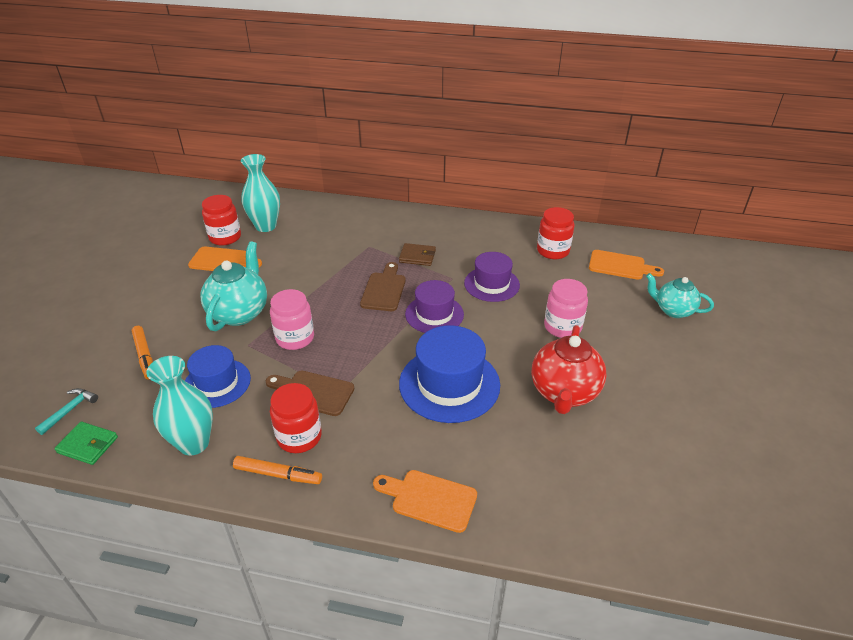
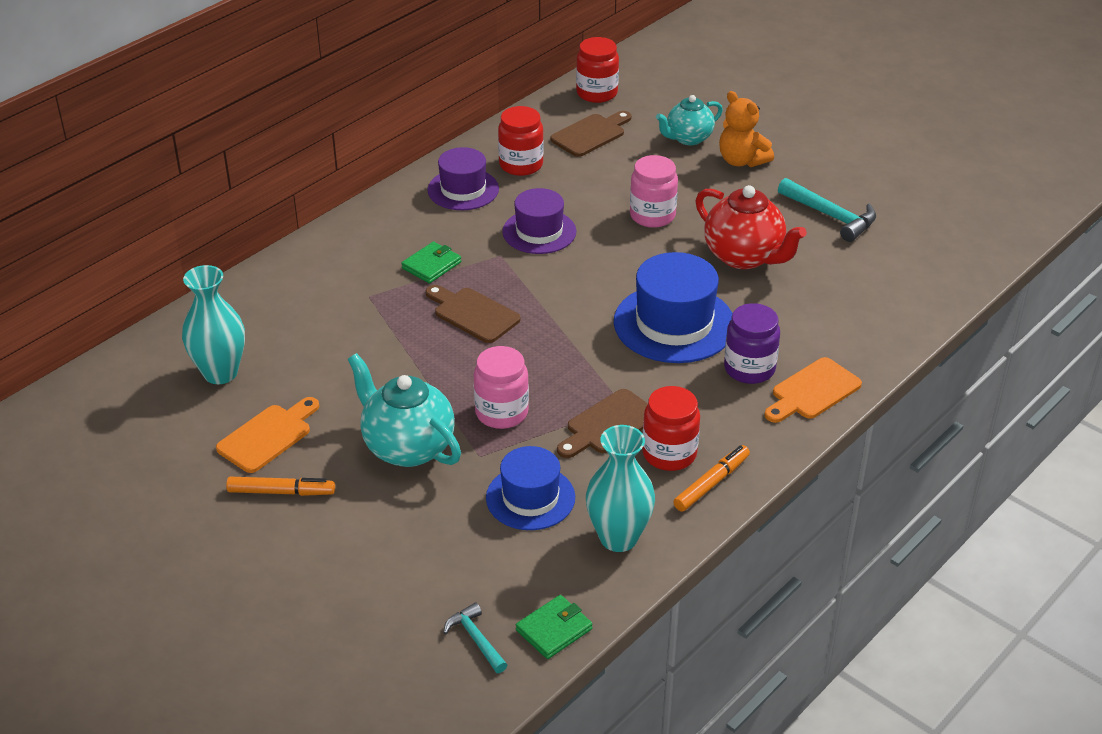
camera: 60 degrees left, 0 degrees up
(145, 356) = (422, 552): orange marker -> orange marker (281, 492)
(225, 237) = (208, 420): red jar -> red jar (597, 93)
(417, 256) = (431, 265): brown wallet -> green wallet
(429, 447) = (749, 369): none -> purple jar
(434, 314) = (554, 292): purple hat -> purple hat (463, 189)
(620, 266) = (591, 134): orange cutting board -> brown cutting board
(671, 427) = (831, 216): none -> turquoise hammer
(681, 347) = (741, 161): none -> orange teddy bear

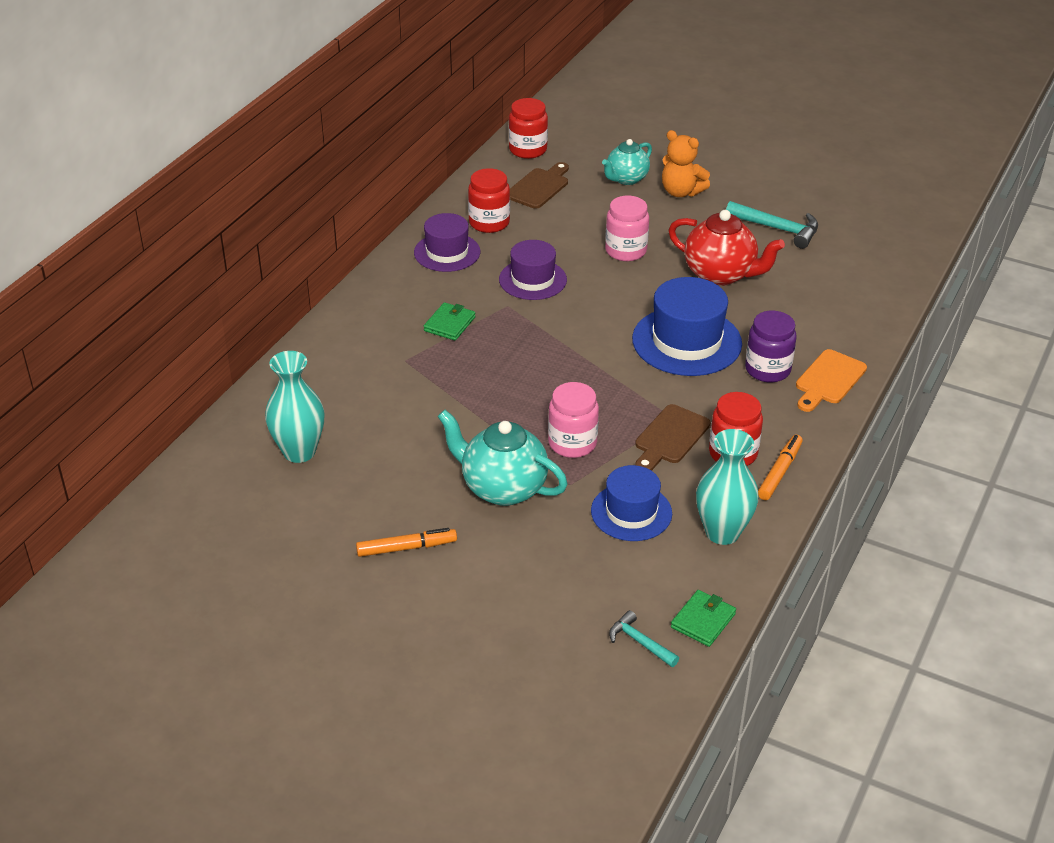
camera: 15 degrees left, 0 degrees up
(268, 436) = (371, 500): orange cutting board -> none
(473, 314) = (507, 361): brown cutting board -> none

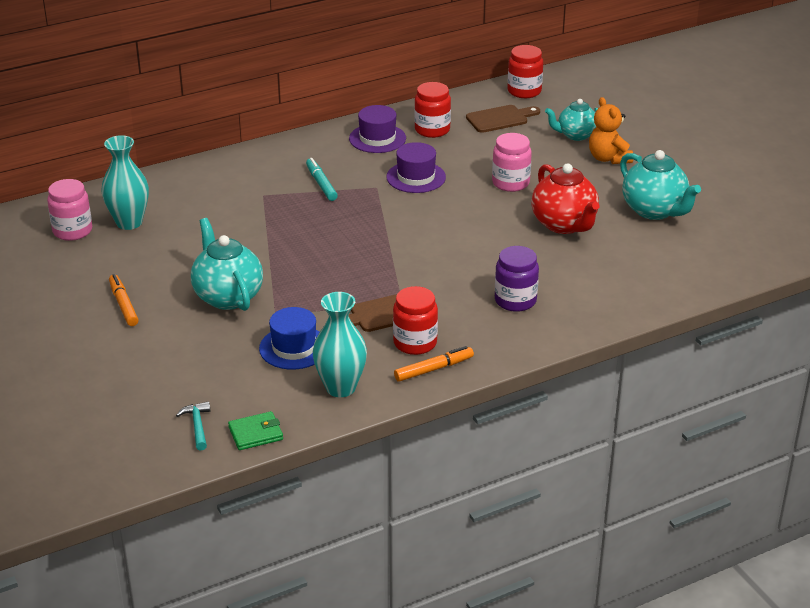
camera: 35 degrees right, 5 degrees down
(406, 548) = (123, 305): orange marker -> orange marker turned 135 degrees counterclockwise
(449, 324) = (321, 184): green wallet -> turquoise marker
(572, 443) = (309, 289): pink jar -> pink jar (72, 231)
(686, 341) = (477, 258): blue hat -> none
(778, 229) = (654, 210): turquoise hammer -> turquoise teapot
(828, 380) = (554, 326): orange cutting board -> none

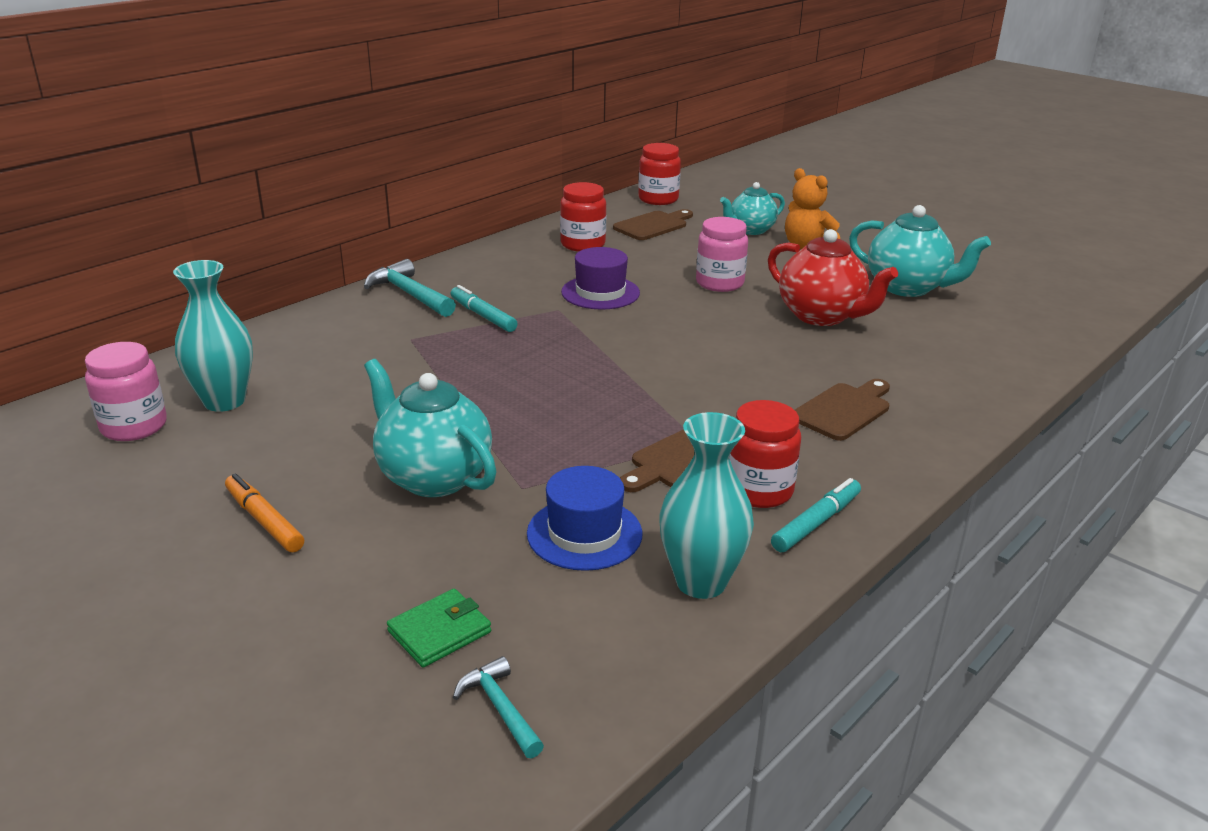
camera: 20 degrees left, 5 degrees down
(255, 433) = (614, 697): green wallet -> green wallet (439, 632)
(280, 157) = (409, 294): none -> turquoise hammer
(377, 138) = (522, 260): purple hat -> none
(433, 369) = (816, 523): orange marker -> turquoise marker
(515, 300) = (844, 410): purple jar -> brown cutting board

